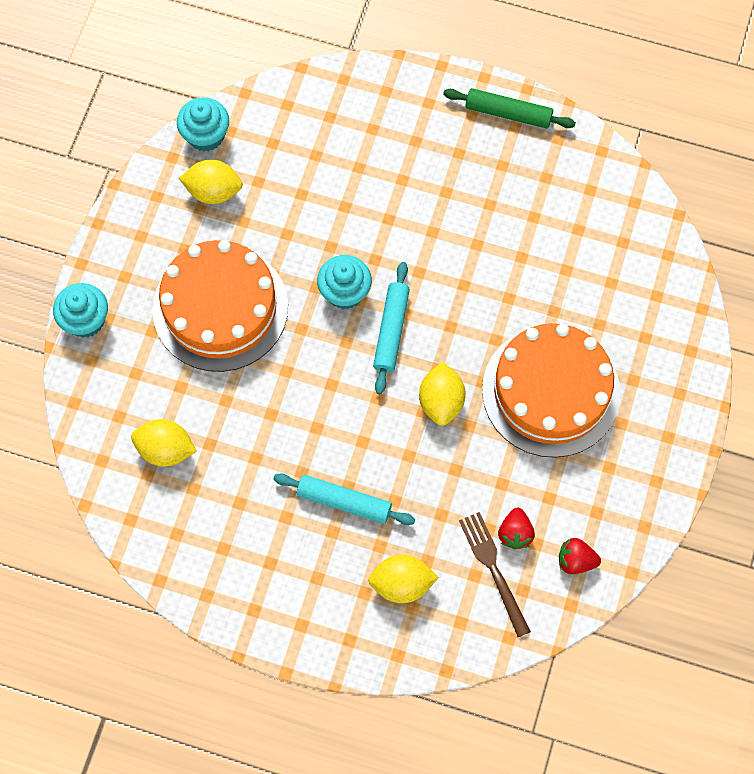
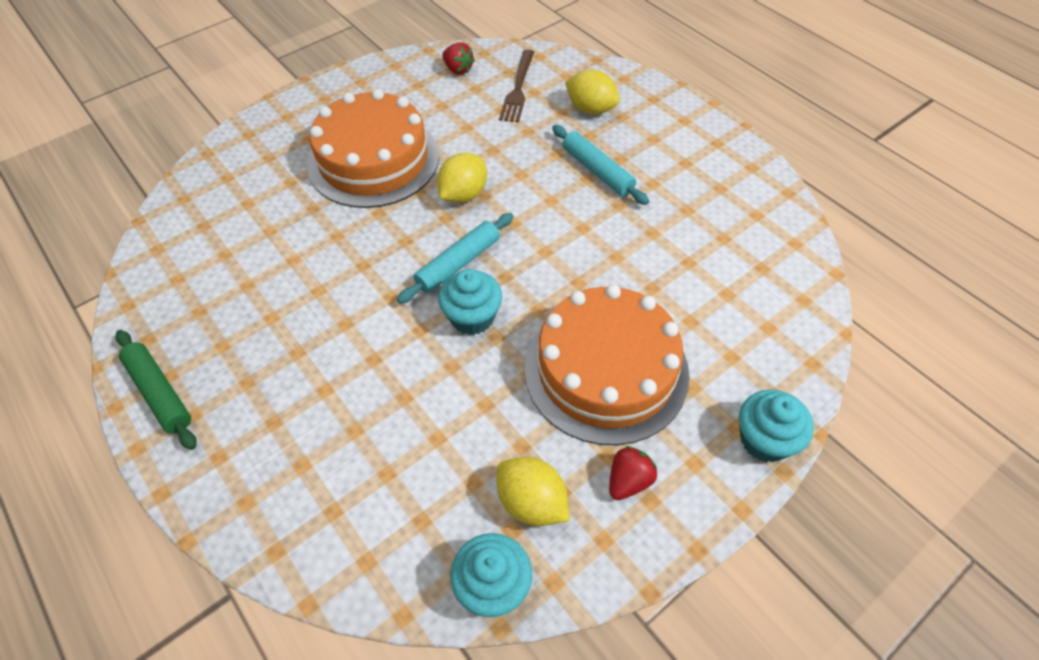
camera: 145 degrees left, 15 degrees down
(166, 449) = (734, 278): yellow lemon -> none
(515, 533) = (484, 99): red strawberry -> red strawberry (628, 481)

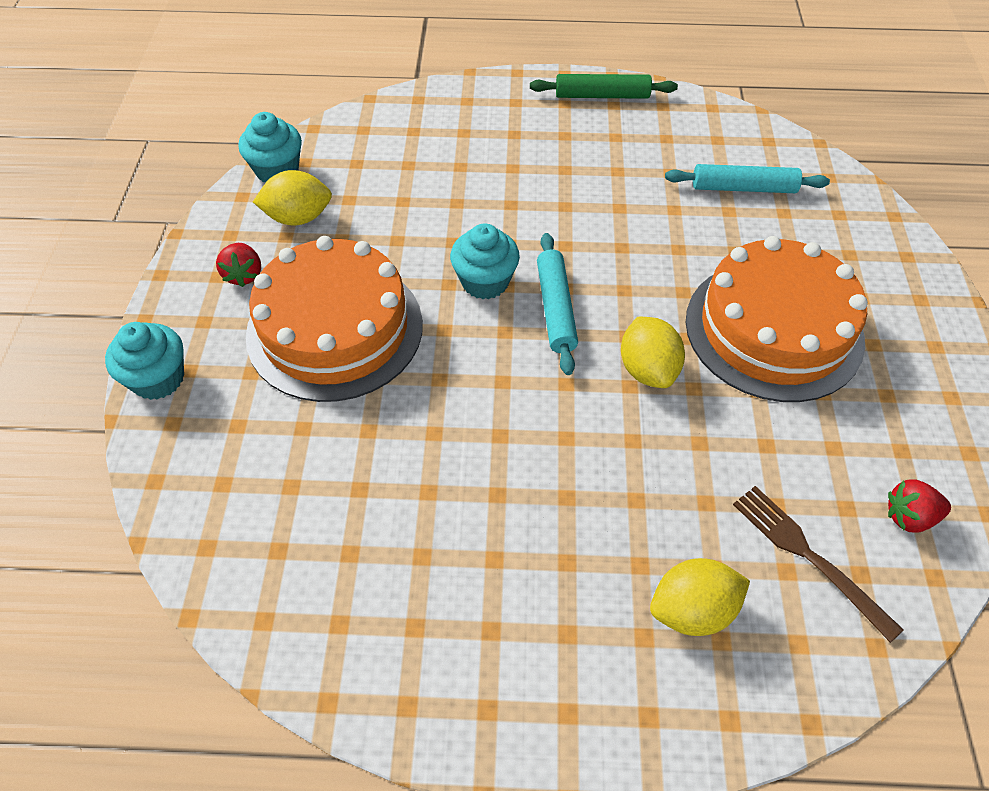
camera: 130 degrees right, 0 degrees up
(597, 171) = (569, 518): turquoise rolling pin -> turquoise rolling pin (743, 188)

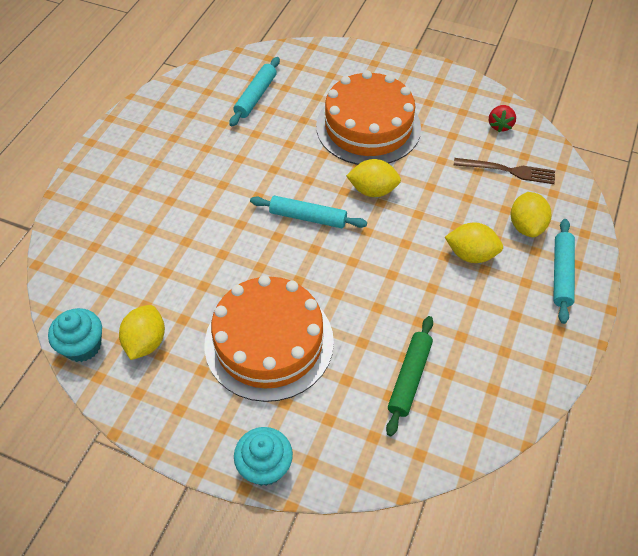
camera: 70 degrees left, 0 degrees up
(244, 275) = (187, 390): red strawberry -> none
(485, 281) = (267, 246): turquoise cupcake -> none
(587, 534) = (471, 254): none -> yellow lemon
(602, 96) = (128, 130): green rolling pin -> green rolling pin (409, 378)
(611, 692) = (561, 274): none -> turquoise rolling pin
(807, 555) = (509, 171): brown fork -> brown fork turned 150 degrees counterclockwise

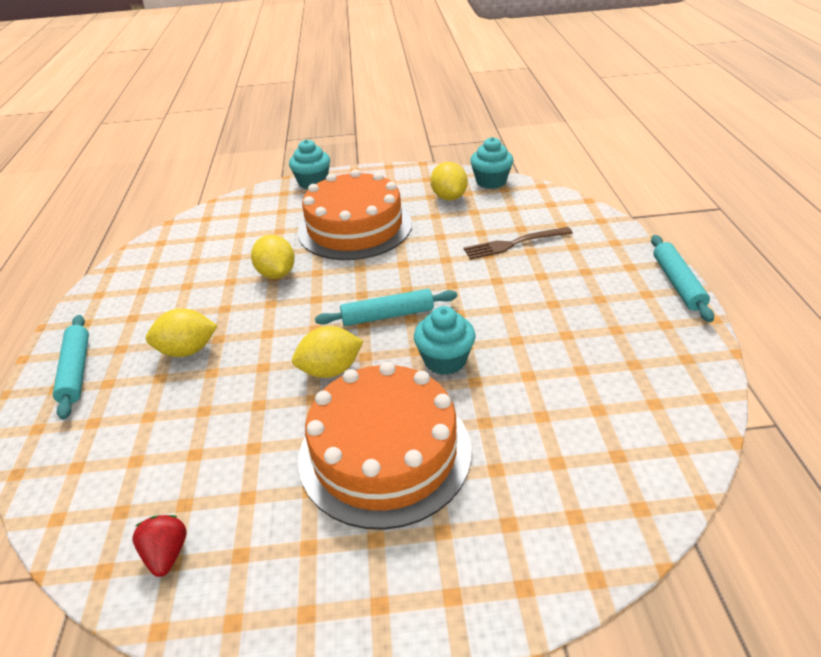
camera: 155 degrees right, 15 degrees down
(255, 96) = (583, 426): turquoise rolling pin -> turquoise rolling pin (678, 283)
(295, 164) = (445, 360): none -> turquoise cupcake
(409, 378) = (226, 248): green rolling pin -> none
(509, 171) = (145, 473): brown fork -> brown fork (513, 244)
(526, 226) = (119, 406): yellow lemon -> yellow lemon (276, 274)

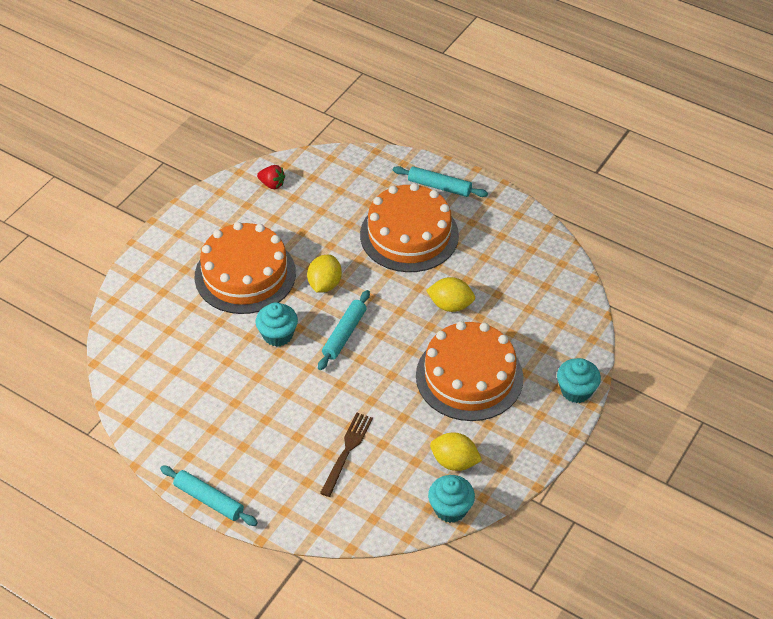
camera: 125 degrees right, 10 degrees up
(188, 350) = (409, 235): yellow lemon -> orange cake

